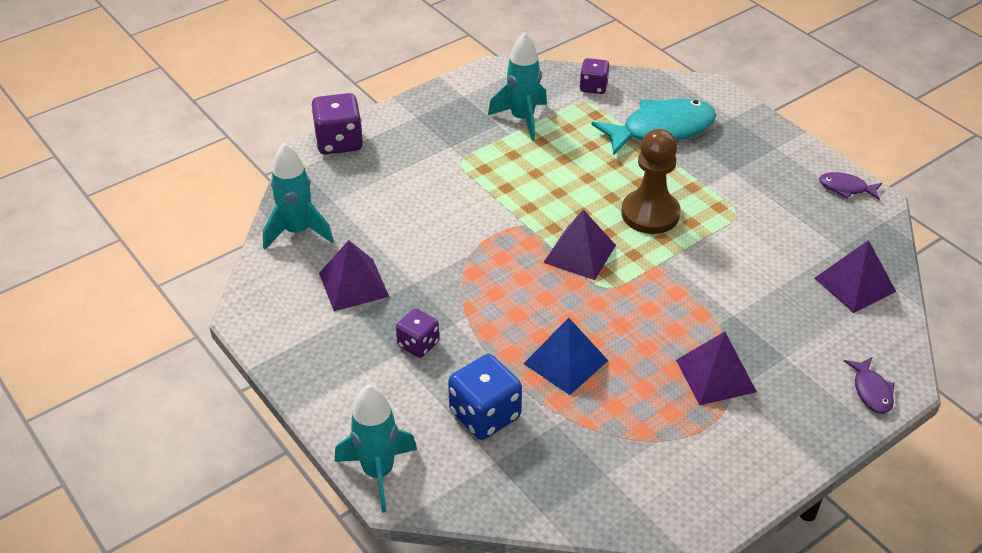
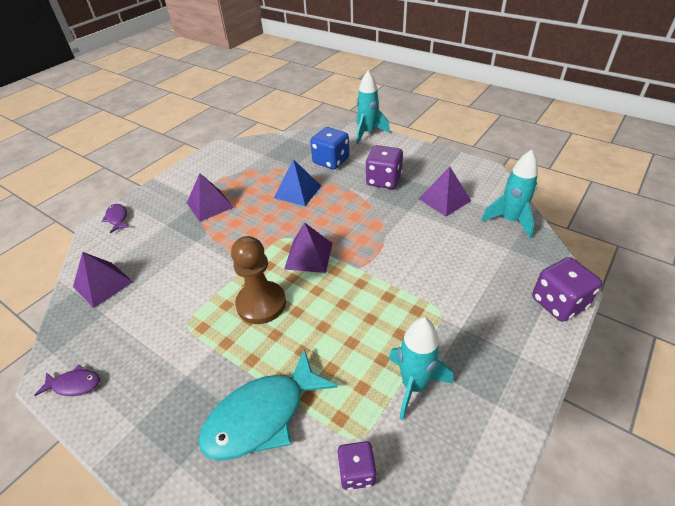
camera: 165 degrees right, 0 degrees up
(418, 344) = (383, 180): purple dice -> purple dice, size x1.61

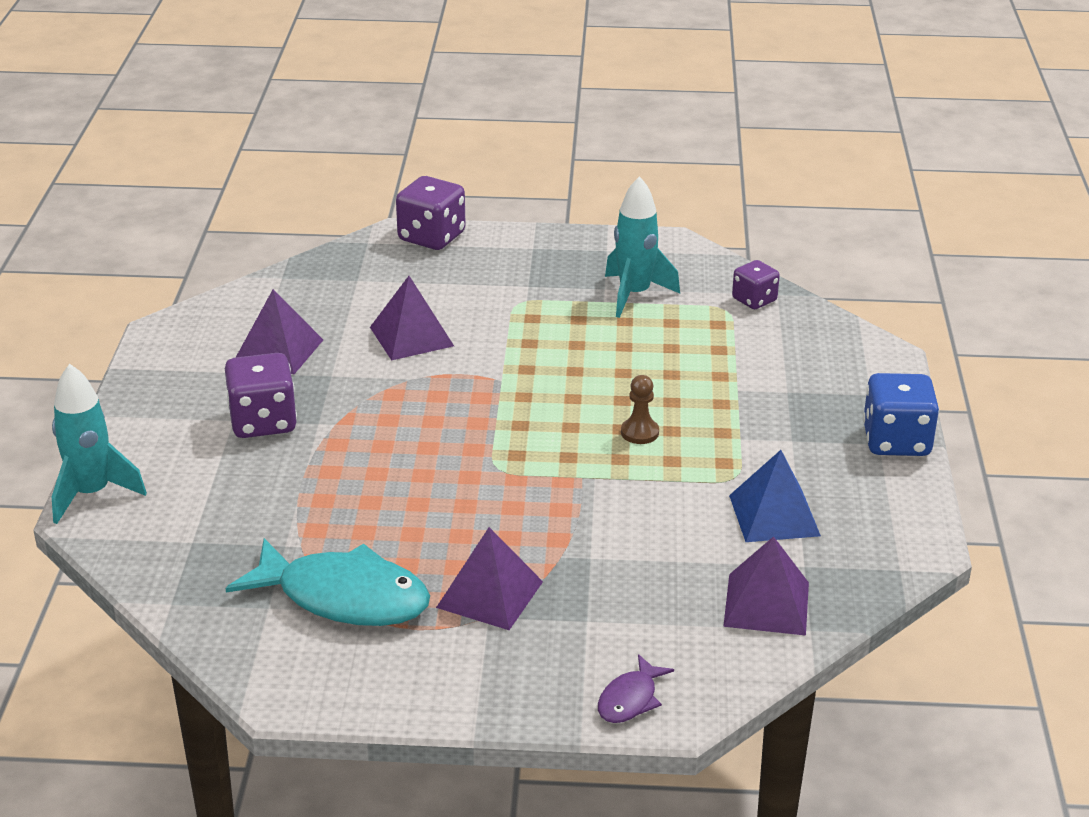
camera: 125 degrees left, 10 degrees down
(74, 384) = (903, 518): purple fish -> none
(261, 304) = (639, 432): brown pawn -> brown pawn, size x0.49
(262, 415) = (769, 368): turquoise fish -> turquoise fish (343, 597)
(297, 191) = (367, 504): blue pyramid -> blue pyramid (774, 515)
(309, 256) = (516, 429): purple pyramid -> purple pyramid (411, 336)
(331, 161) = (236, 503): blue dice -> blue dice (896, 441)
(510, 221) = (293, 289): turquoise rocket -> none

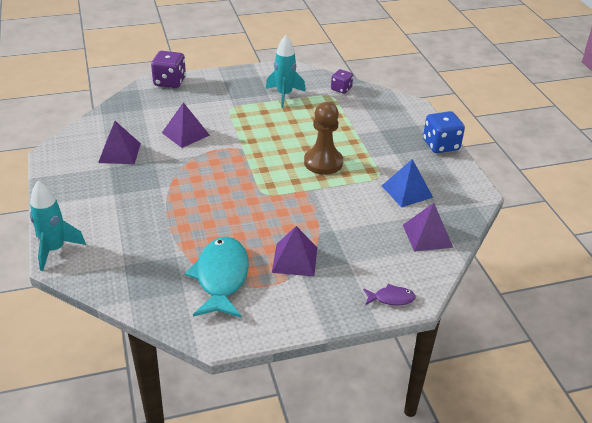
camera: 20 degrees left, 5 degrees up
(263, 422) = (130, 192): purple dice -> none
(343, 597) = (221, 277): turquoise fish -> turquoise fish turned 90 degrees counterclockwise
(630, 699) = (391, 298): purple fish -> purple fish turned 105 degrees counterclockwise
(639, 432) = (323, 162): brown pawn -> brown pawn, size x2.02

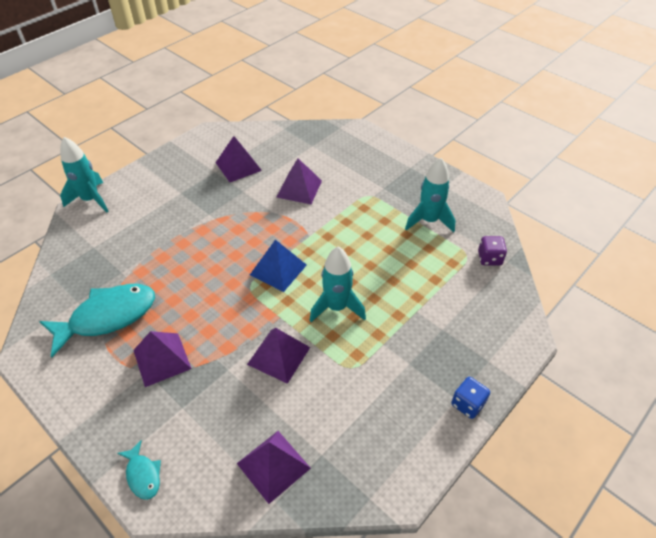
camera: 60 degrees right, 10 degrees up
(169, 82) = (370, 138): purple dice -> none
(323, 162) = (337, 307): brown pawn -> turquoise rocket
(342, 202) = (279, 356): none -> purple pyramid
(391, 298) = (143, 474): purple fish -> turquoise fish
(407, 191) = (343, 408): blue pyramid -> blue pyramid (278, 269)
(441, 145) = (467, 404): blue dice -> blue dice, size x0.62

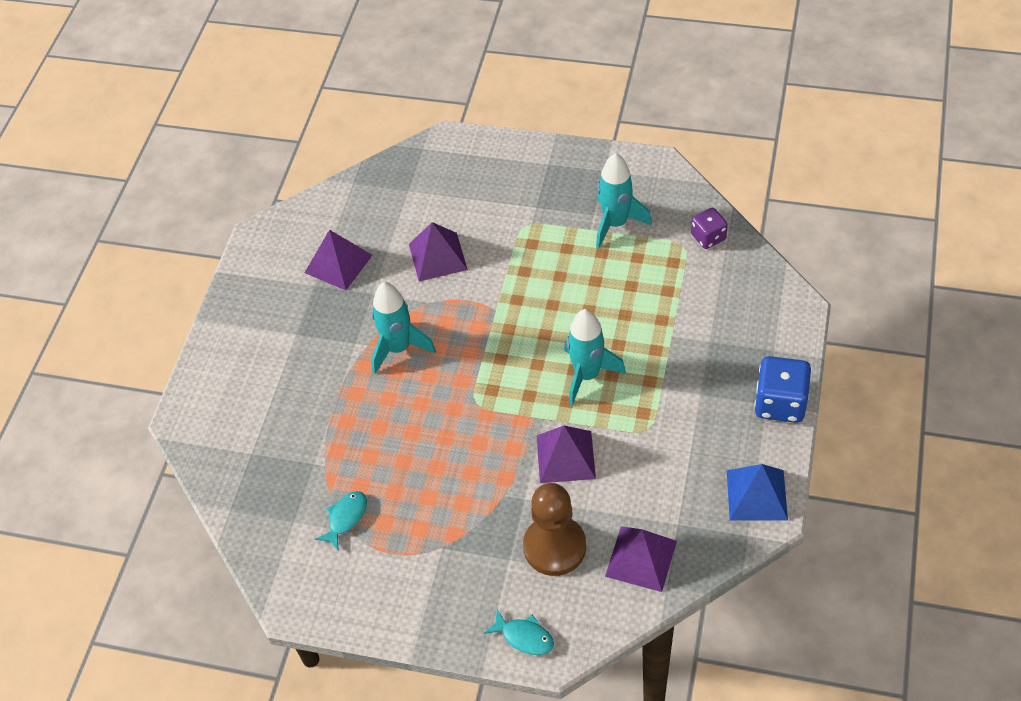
camera: 25 degrees left, 5 degrees up
(91, 200) = (189, 400): turquoise rocket -> turquoise rocket (399, 348)
(107, 317) = (346, 518): turquoise fish -> turquoise fish, size x0.47
(162, 359) = (446, 526): purple pyramid -> none
(219, 417) = (554, 547): none -> brown pawn
(278, 269) = (492, 367): blue pyramid -> blue pyramid (756, 495)
(467, 404) = (780, 403): blue dice -> blue dice, size x1.61

